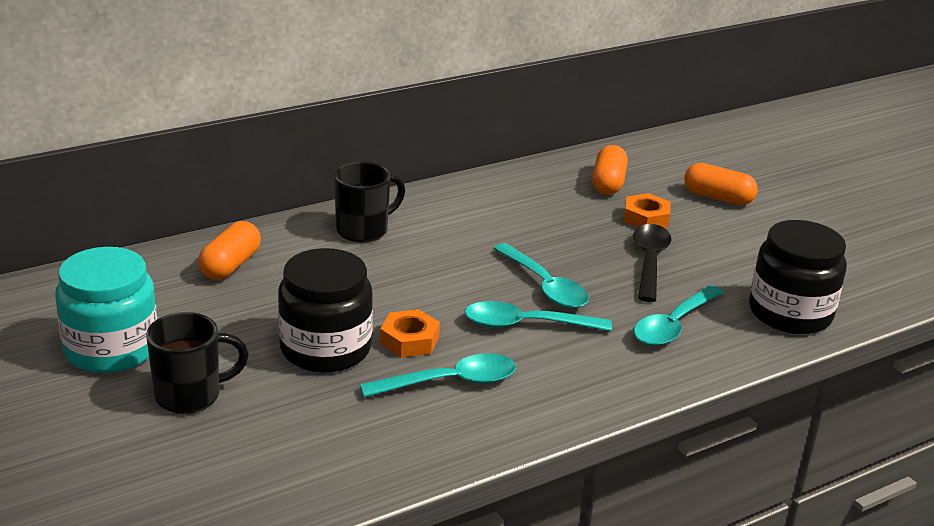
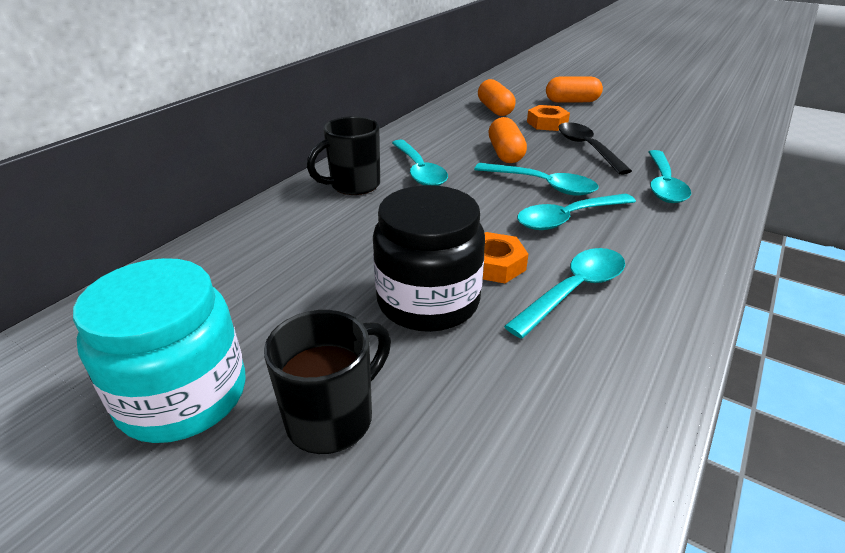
camera: 25 degrees left, 5 degrees up
(230, 265) = (255, 251): orange capsule -> orange capsule (505, 153)
(364, 230) = (353, 185): black mug -> black mug turned 150 degrees counterclockwise
(441, 234) = (419, 171): none -> turquoise spoon
(790, 313) = (715, 154): black jar -> none

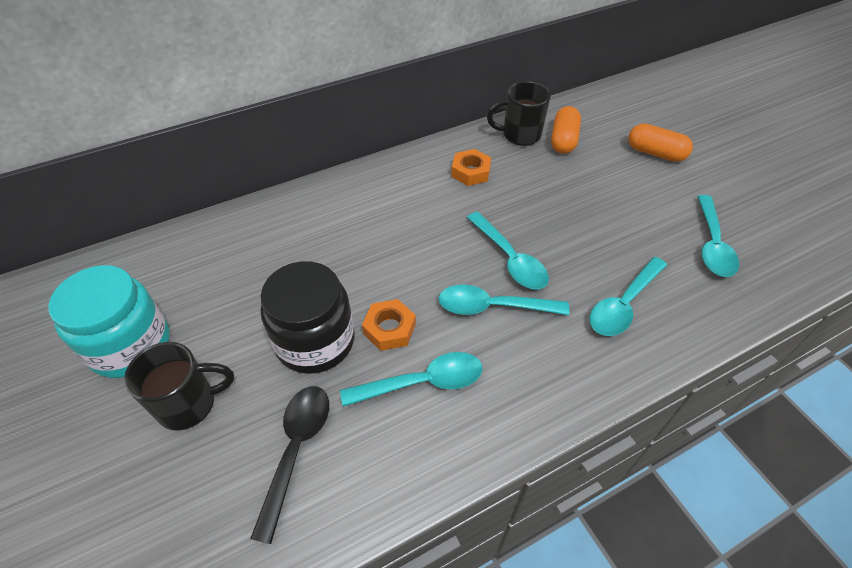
camera: 30 degrees right, 15 degrees up
(353, 185) = (360, 198): black mug -> black mug (520, 135)
(419, 171) = (424, 200): turquoise spoon -> turquoise spoon (712, 244)
(505, 153) = (515, 206): orange capsule -> none
(547, 123) = (595, 178): orange nut -> orange nut (470, 172)
(587, 148) = (600, 227): black spoon -> black spoon (296, 449)

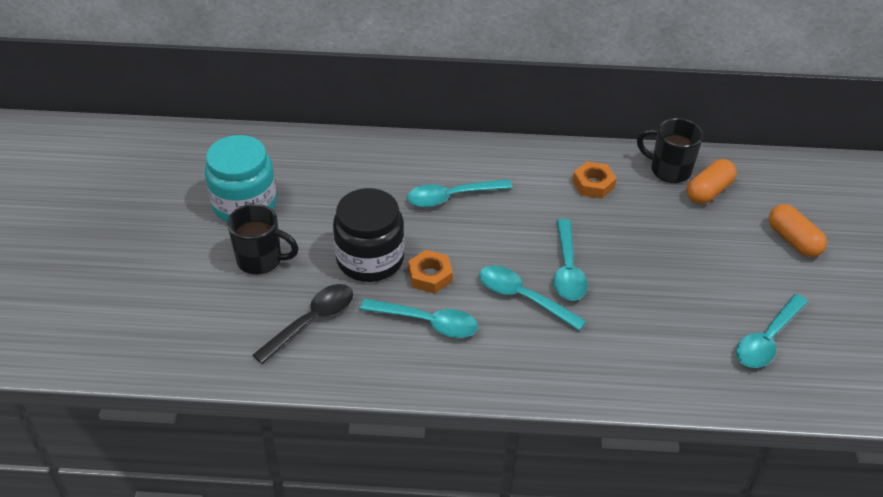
camera: 30 degrees right, 5 degrees down
(623, 304) = (635, 346): turquoise spoon -> turquoise spoon (451, 197)

